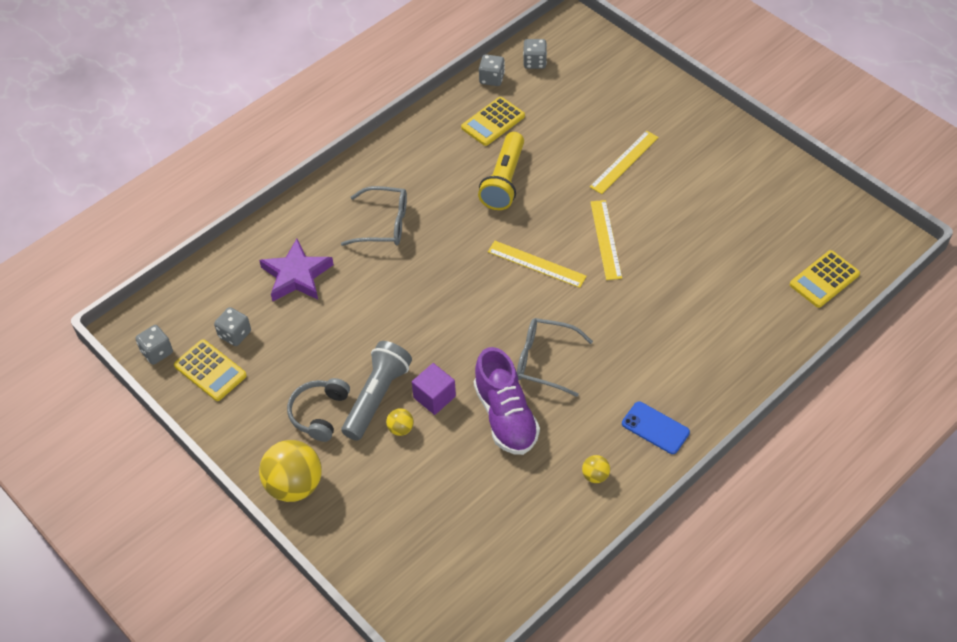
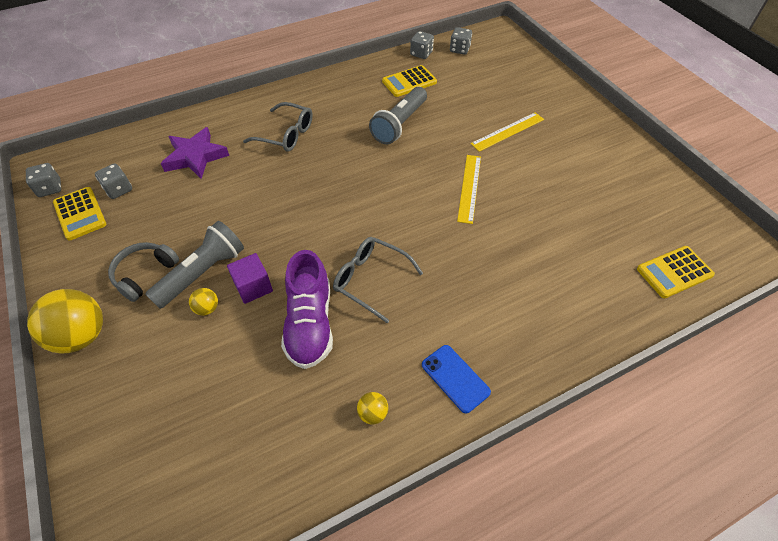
camera: 15 degrees right, 0 degrees up
(504, 181) = (399, 124): yellow flashlight -> grey flashlight
(536, 264) = (399, 194): yellow ruler -> none

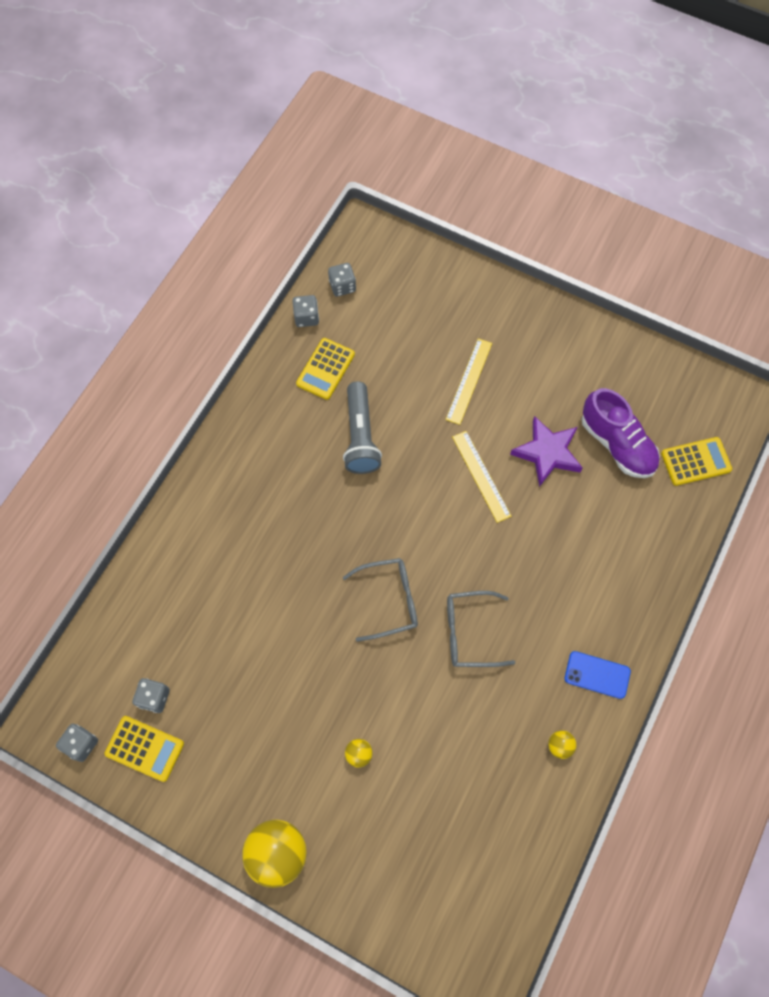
camera: 35 degrees left, 15 degrees up
(144, 274) = (272, 762): grey headphones -> none
(195, 156) = (192, 609): purple star -> purple star (547, 453)
(202, 273) = (323, 725): grey flashlight -> none
(253, 287) = (379, 707): purple cube -> none
(286, 134) = (259, 522): grey glasses -> grey glasses (389, 600)
(310, 323) = (454, 707): purple shoe -> purple shoe (617, 444)
(674, 272) = (696, 461): yellow calculator -> yellow calculator turned 135 degrees counterclockwise

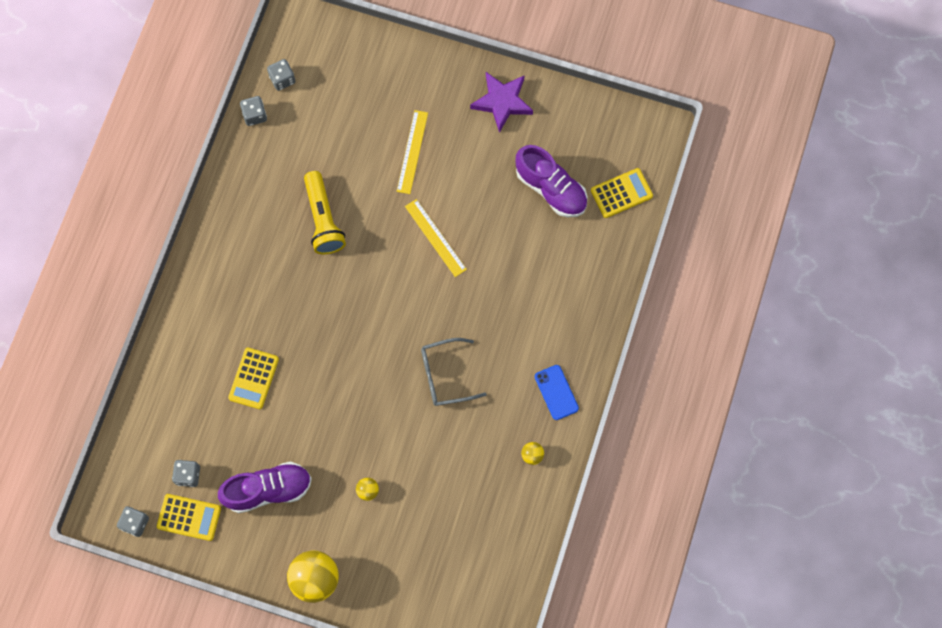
camera: 10 degrees left, 5 degrees up
(243, 732) = (268, 490): none -> purple shoe
(325, 369) = (281, 162): yellow calculator -> yellow calculator (253, 378)
(360, 436) = (323, 219): grey flashlight -> yellow flashlight
(389, 600) = (372, 360): grey glasses -> none
(547, 453) = (490, 207): purple star -> purple star (502, 102)
(597, 675) = (556, 392): blue phone -> blue phone turned 60 degrees clockwise

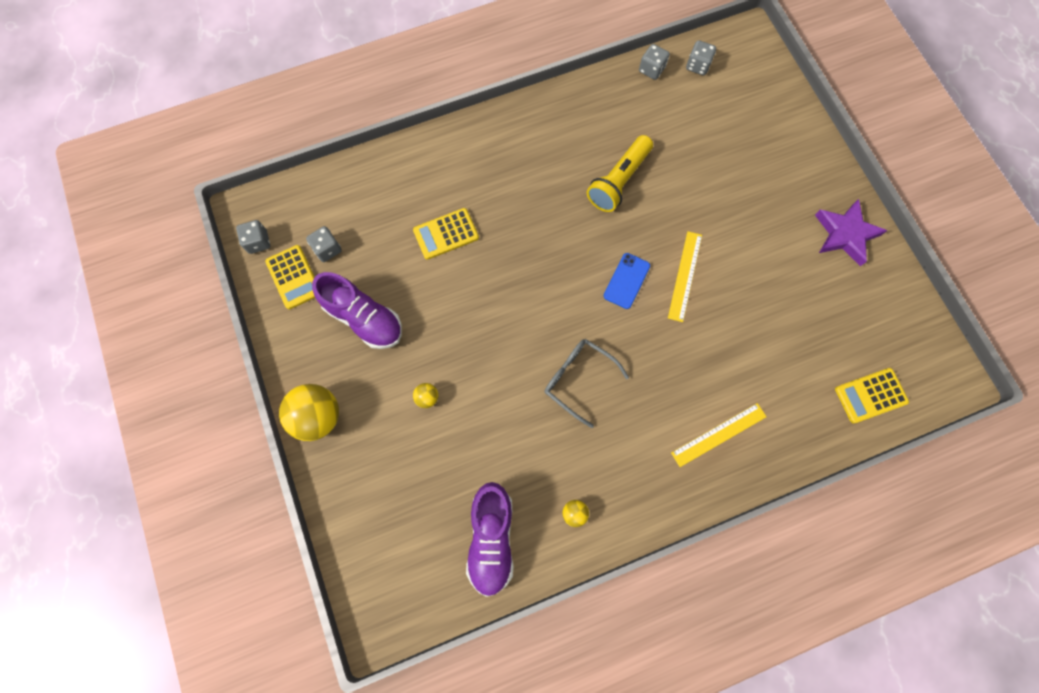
camera: 50 degrees right, 0 degrees up
(412, 152) = (736, 201): yellow ruler -> yellow ruler (718, 434)
(551, 189) = (815, 333): purple shoe -> purple shoe (491, 539)
(556, 392) = (648, 487): blue phone -> blue phone (626, 281)
(621, 193) = (870, 395): yellow calculator -> yellow calculator turned 135 degrees clockwise

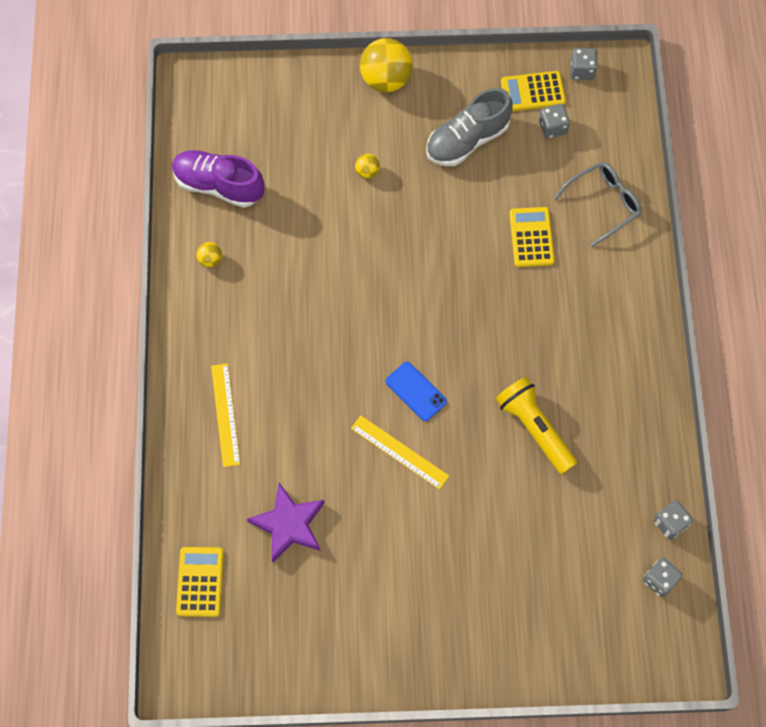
camera: 110 degrees right, 5 degrees down
(364, 318) = (467, 140): purple shoe -> grey shoe
(578, 379) = (331, 307): grey glasses -> grey glasses (603, 204)
(845, 234) = (383, 647): purple star -> purple star (289, 524)

